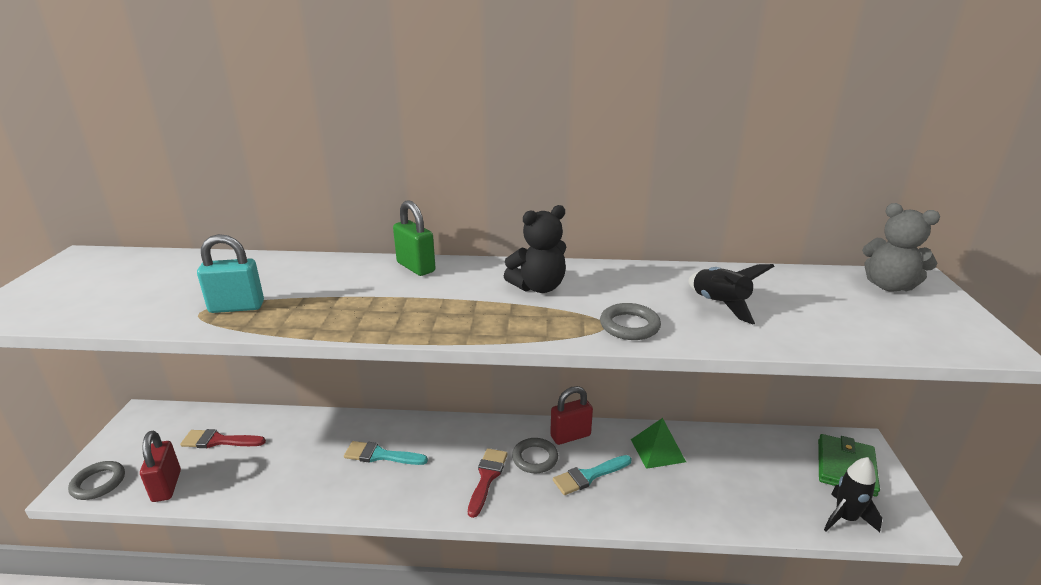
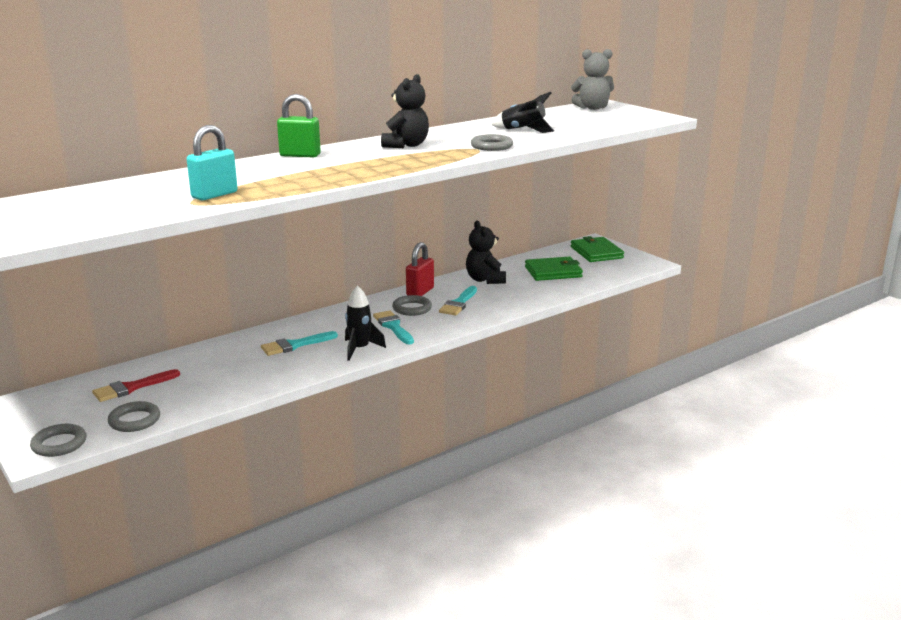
camera: 40 degrees left, 5 degrees down
(166, 486) = (134, 420): red padlock -> grey ring
(487, 477) = (393, 326): red brush -> turquoise brush
(657, 450) = (485, 280): green pyramid -> black teddy bear
(752, 476) = (553, 272): none -> green wallet
(845, 518) = (617, 270): black rocket -> black rocket (360, 349)

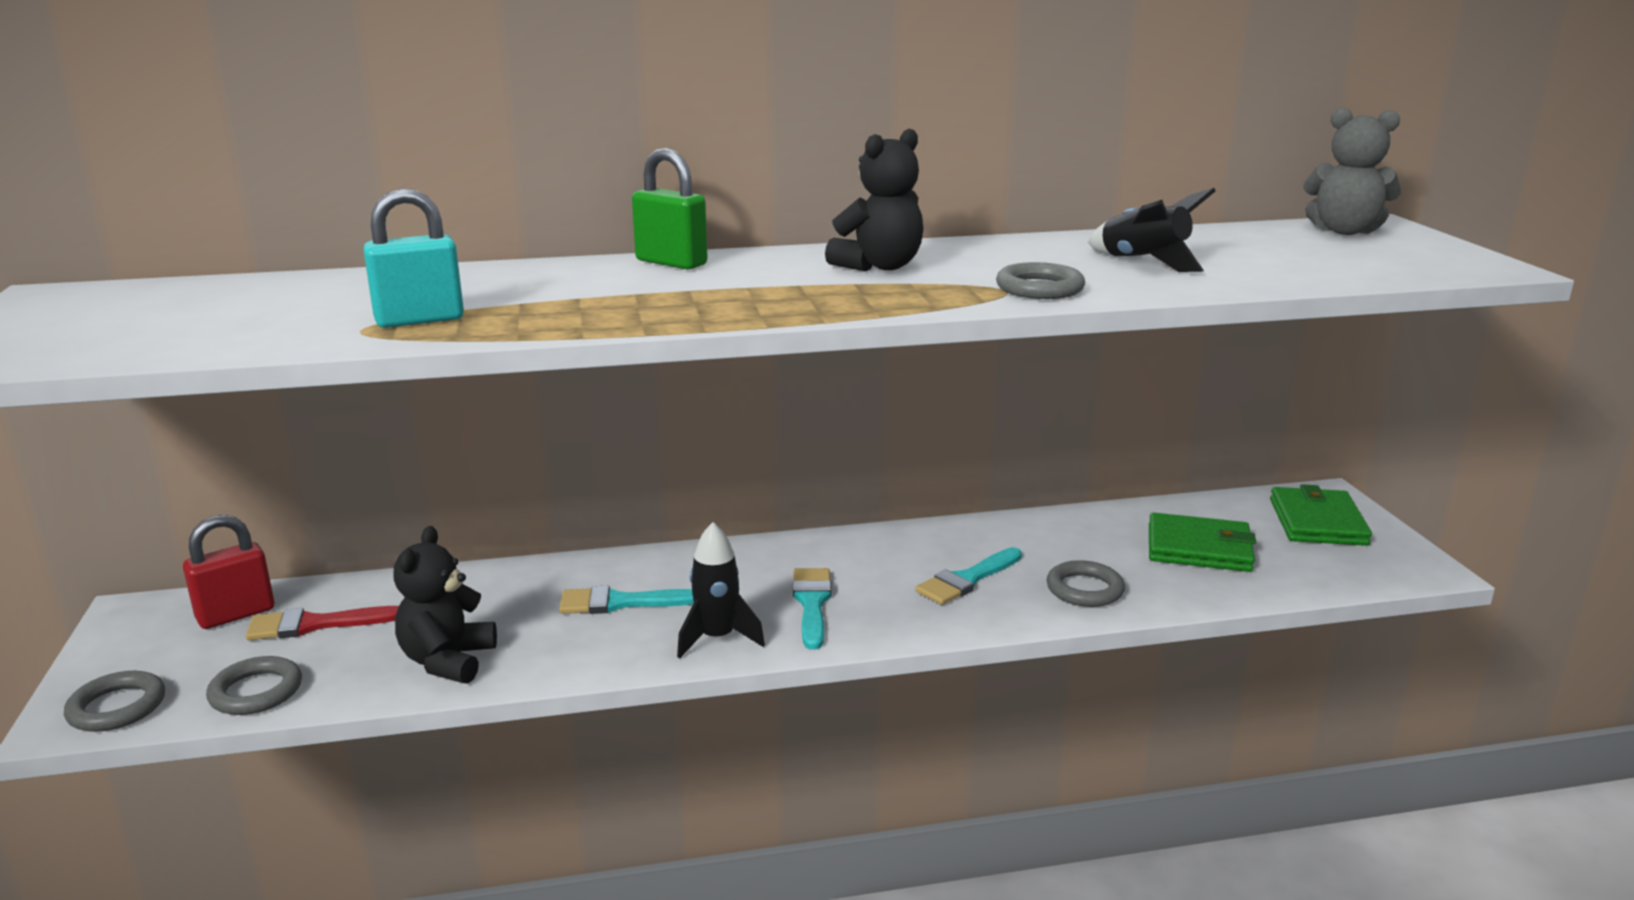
camera: 25 degrees right, 0 degrees up
(412, 308) = (874, 572): grey ring -> grey ring (1084, 589)
(420, 292) = (915, 540): red padlock -> red padlock (236, 614)
(485, 280) = (1053, 539): black teddy bear -> black teddy bear (447, 661)

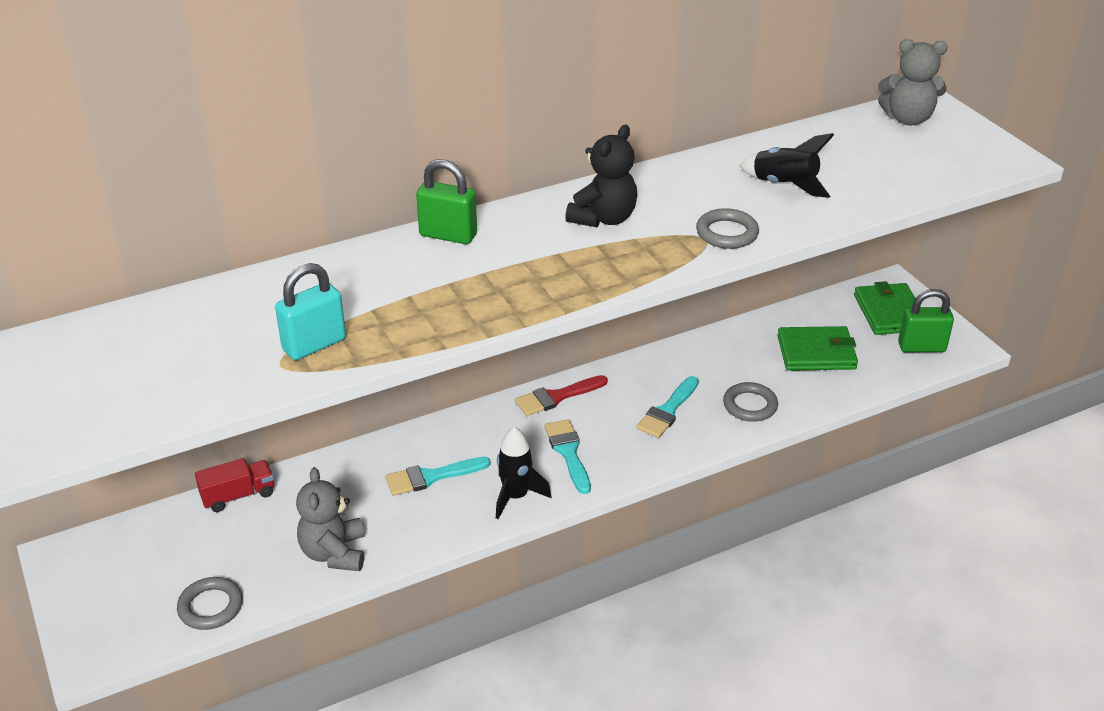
camera: 15 degrees left, 15 degrees up
(117, 707) = (116, 640): grey ring -> none
(236, 614) = (145, 542): red padlock -> none
(314, 624) = (213, 540): red brush -> red brush (556, 397)
(377, 586) = (238, 495): none -> red truck
(447, 661) = (334, 553): black teddy bear -> grey teddy bear
(1356, 562) = (921, 347): none -> green padlock

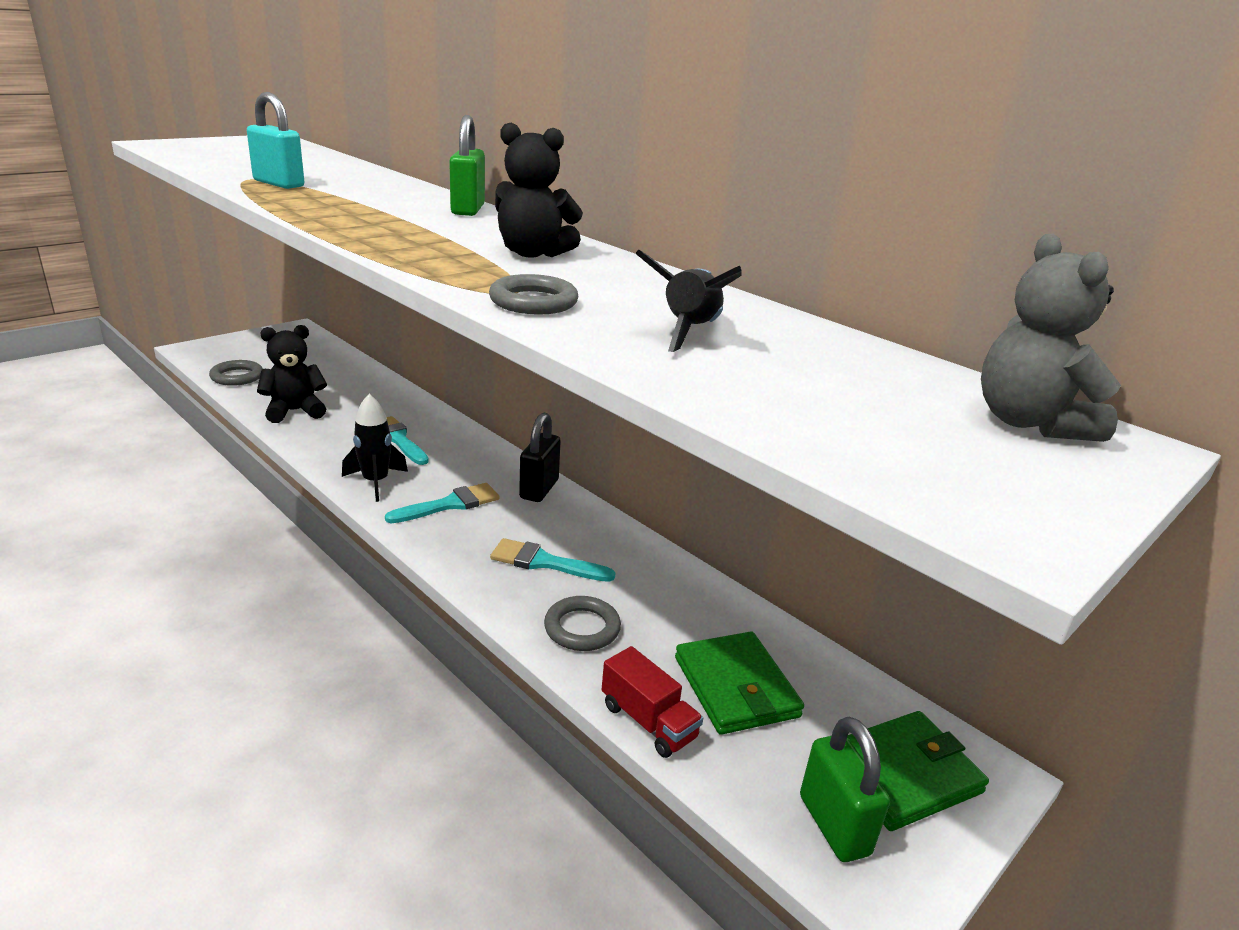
camera: 70 degrees right, 10 degrees down
(238, 495) = (362, 370): red truck -> red truck (648, 721)
(334, 553) = (295, 411): grey teddy bear -> black teddy bear
(556, 397) = (539, 489): red brush -> black padlock

